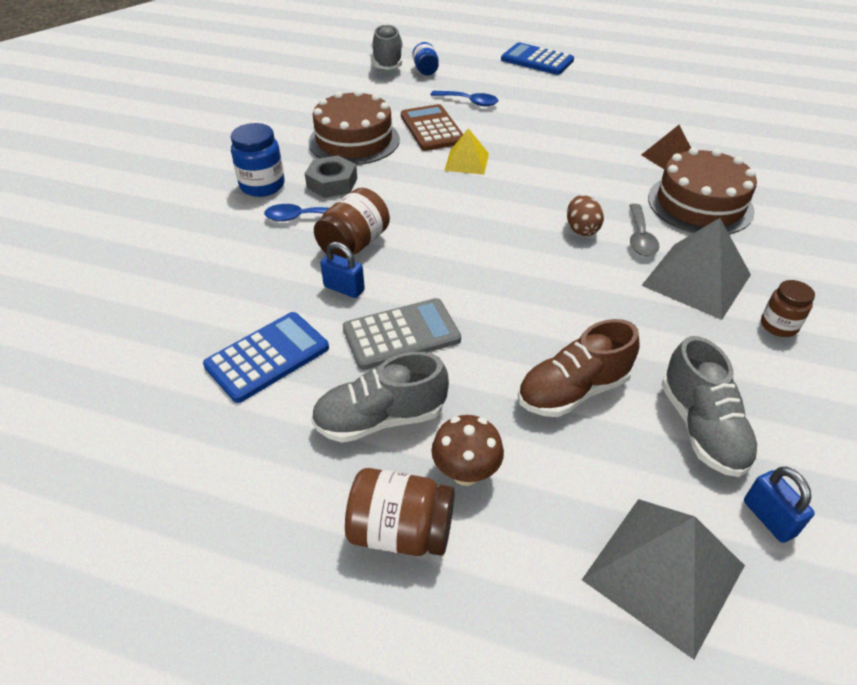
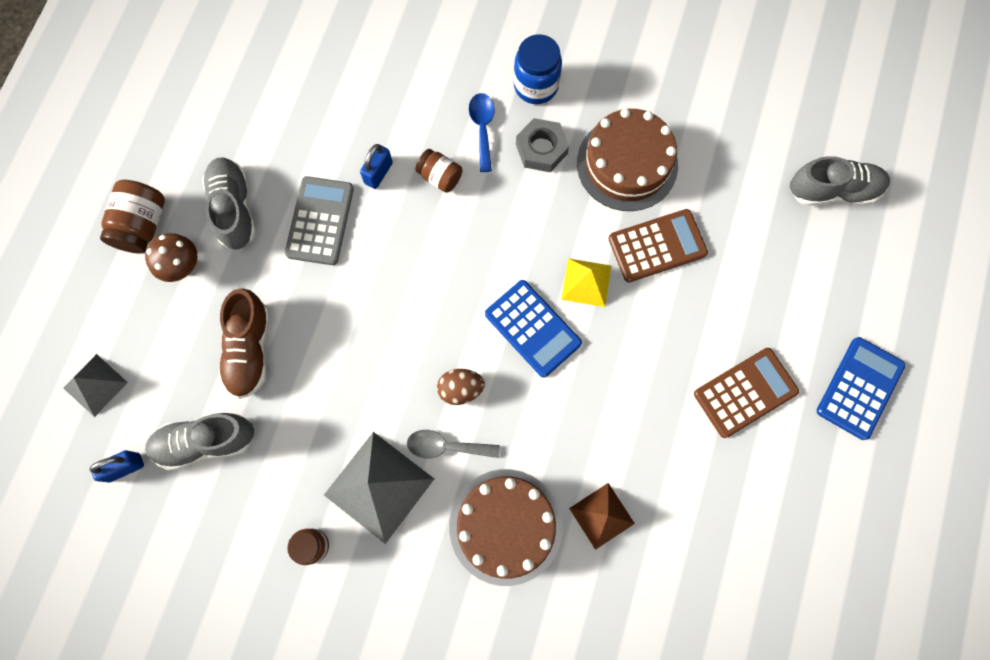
camera: 90 degrees right, 30 degrees up
(267, 357) = (301, 125): blue calculator -> blue calculator (533, 328)
(354, 244) = (440, 177): brown jar -> brown jar, size x0.65
(401, 334) = (320, 221): grey calculator -> grey calculator turned 150 degrees counterclockwise
(425, 70) = (811, 238): blue jar -> none
(469, 102) = (727, 291): blue spoon -> none
(550, 98) = (745, 392): none -> brown calculator
(573, 391) = (250, 350): brown shoe -> brown shoe turned 150 degrees counterclockwise
(663, 572) = (95, 385): grey pyramid -> grey pyramid, size x0.60

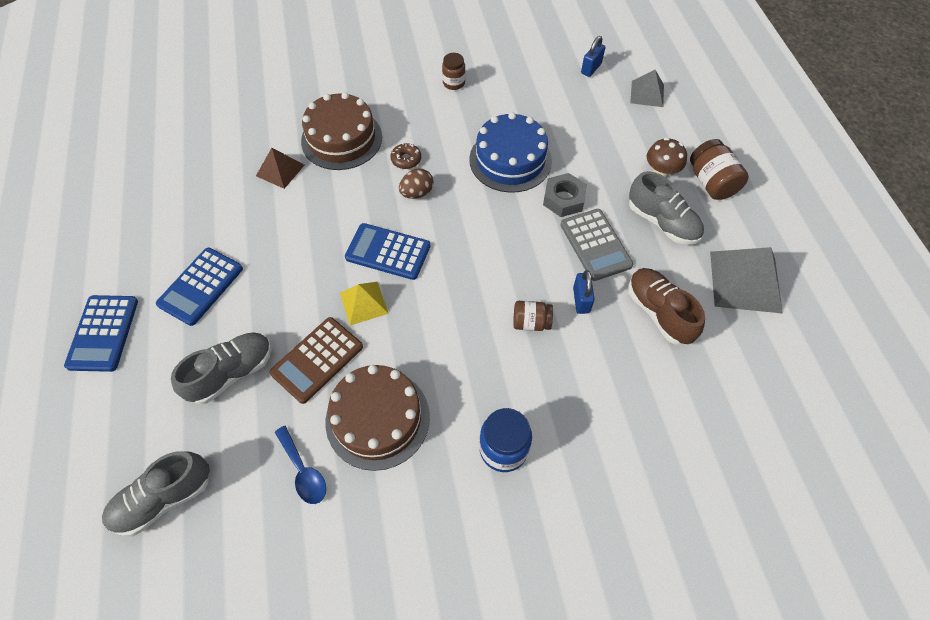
camera: 150 degrees right, 15 degrees down
(205, 442) = (557, 98): grey shoe -> grey shoe (232, 373)
(250, 350) = (573, 150): brown shoe -> brown shoe (658, 312)
(328, 377) = (510, 160): none -> blue cake
(379, 487) = (434, 123): grey pyramid -> grey pyramid (745, 281)
(446, 446) = (406, 159): grey spoon -> brown donut
(482, 128) = (524, 382): blue spoon -> blue spoon (303, 471)
(541, 149) = (462, 391): grey nut -> grey nut (563, 199)
(745, 392) = (201, 286): brown calculator -> blue calculator

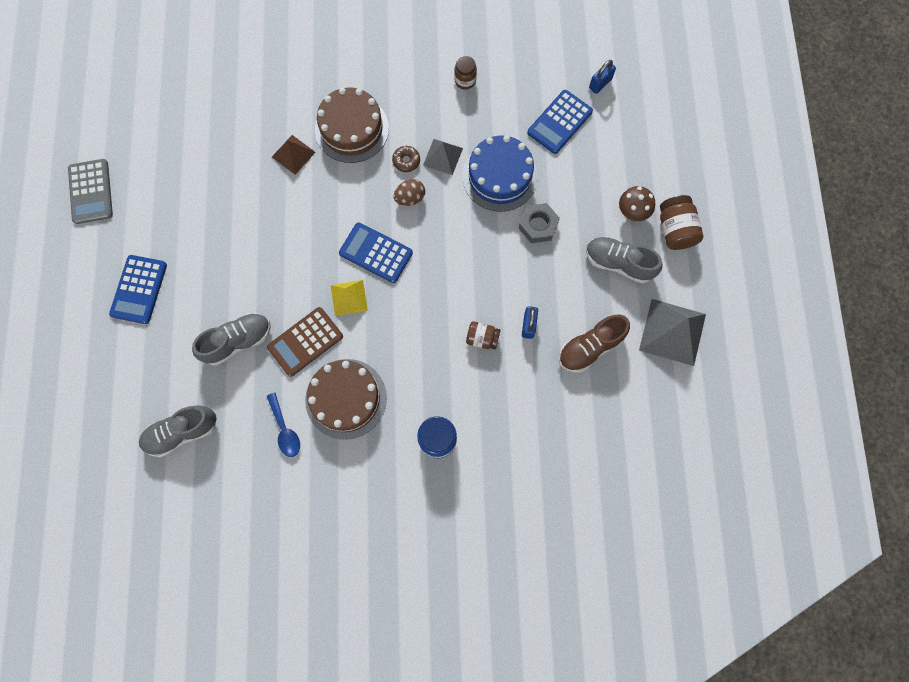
camera: 10 degrees right, 15 degrees up
(201, 286) = (218, 260): blue calculator -> blue calculator (559, 122)
(595, 245) = (554, 276): grey calculator -> grey calculator (91, 192)
(647, 93) = (646, 122): grey pyramid -> grey pyramid (443, 156)
(658, 312) = (590, 347): brown shoe -> brown shoe turned 105 degrees counterclockwise
(662, 222) = (618, 263): grey shoe -> grey shoe turned 150 degrees clockwise

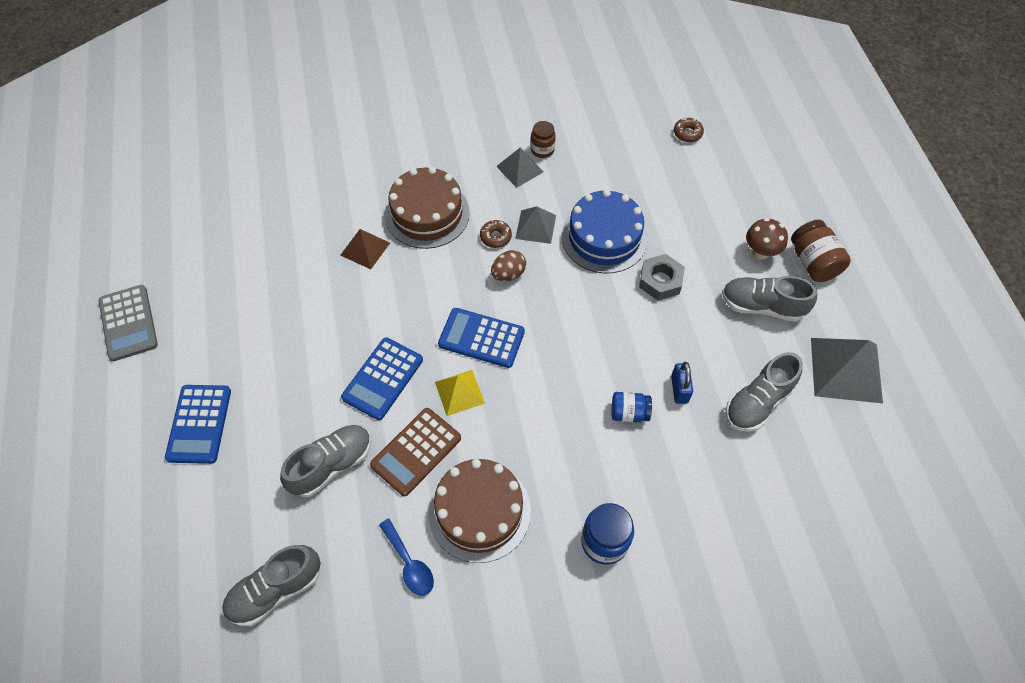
camera: 10 degrees left, 15 degrees down
(441, 97) = (519, 169): none -> grey pyramid
(482, 338) = (629, 413): brown jar -> blue jar
(559, 122) = (655, 175): blue calculator -> blue calculator (383, 379)
(590, 347) = (758, 402): brown shoe -> grey shoe
(600, 84) = (687, 133): blue padlock -> brown donut

